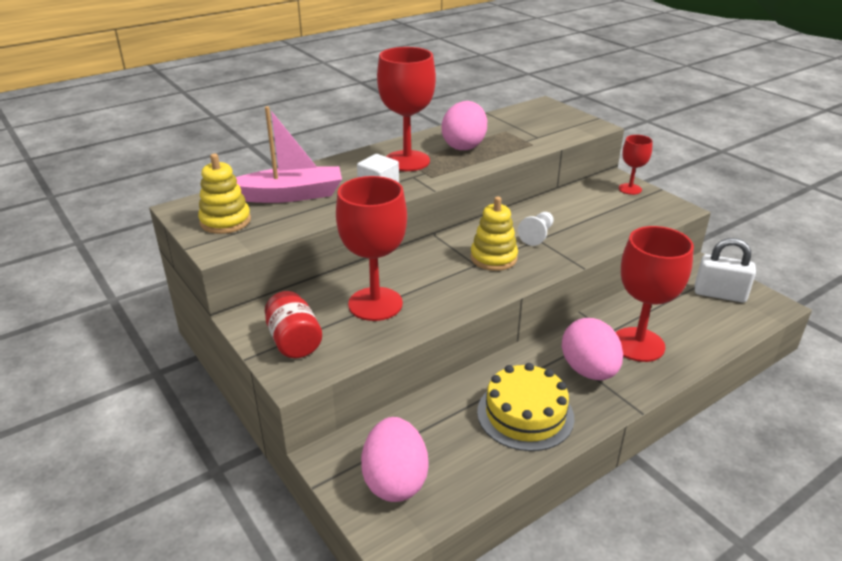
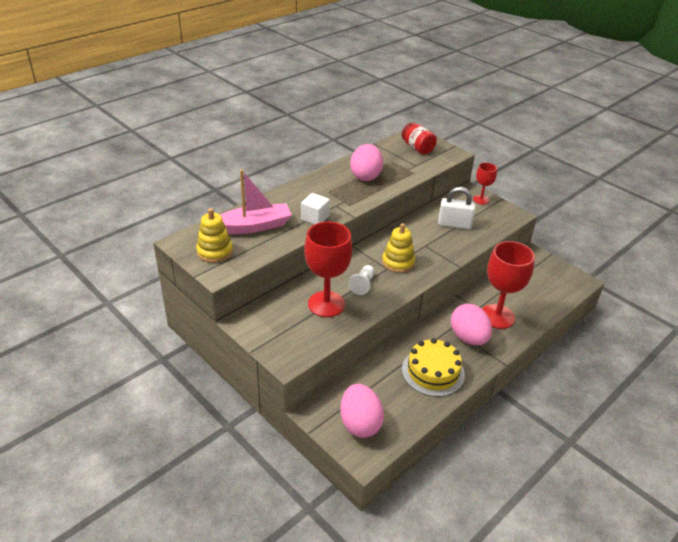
camera: 10 degrees left, 5 degrees up
(294, 341) = (279, 336): red jar -> red jar (417, 148)
(407, 161) = (328, 192): red goblet -> none
(537, 235) = (424, 242): white pawn -> white pawn (362, 285)
(719, 294) = (545, 275): white padlock -> white padlock (454, 224)

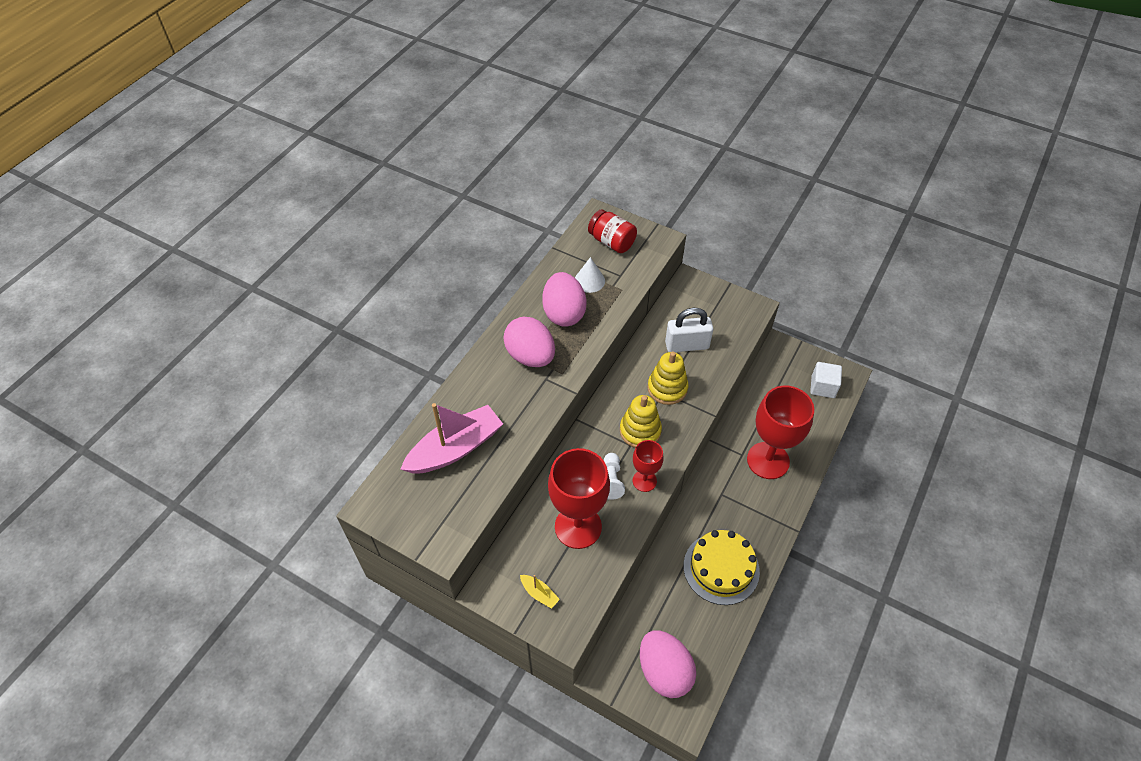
camera: 15 degrees left, 15 degrees up
(215, 252) = (423, 509): yellow stacking toy -> yellow stacking toy (667, 388)
(279, 334) = (539, 593): none -> yellow boat
(315, 218) = (527, 409): white cube -> white cube (823, 387)
(392, 164) = (589, 280): none -> white cone
(468, 338) = (745, 504): pink egg -> pink egg (530, 356)
(481, 199) = (705, 292): red goblet -> red goblet (644, 481)

